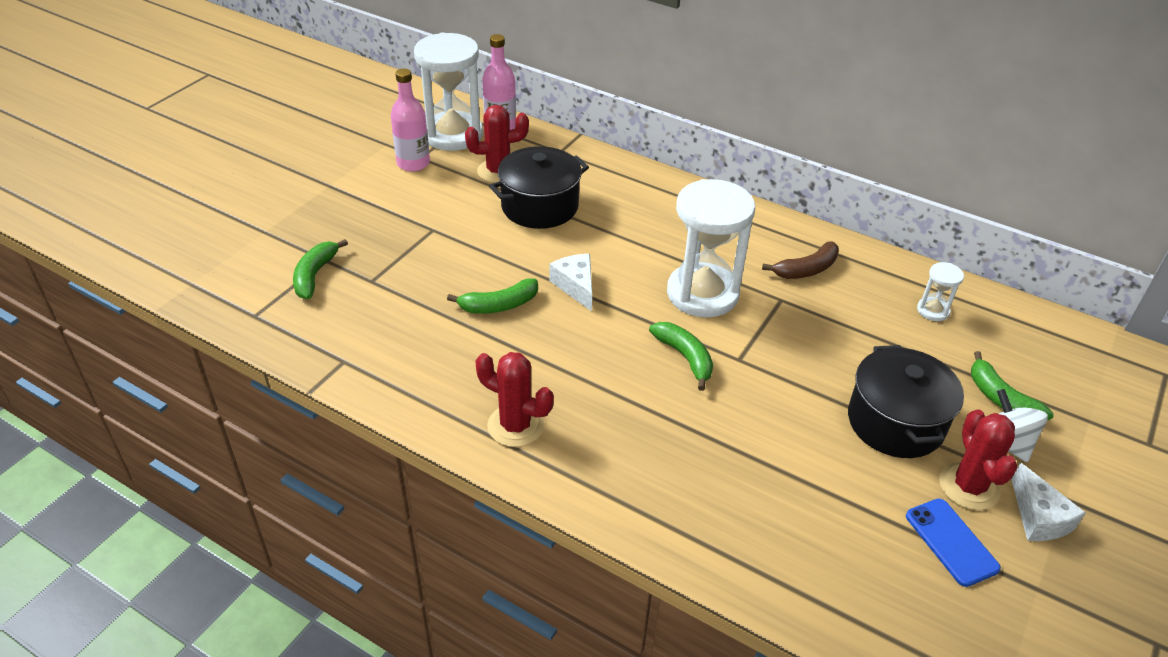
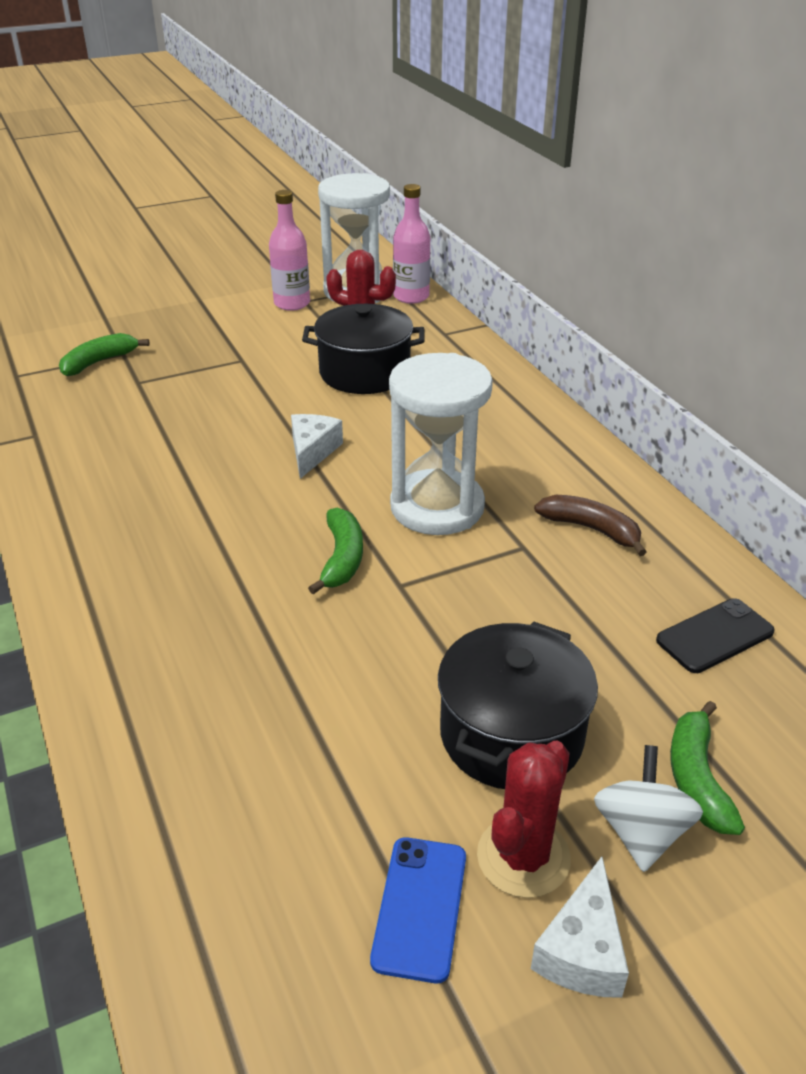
camera: 35 degrees right, 5 degrees down
(499, 305) = (219, 441): green banana -> none
(515, 426) = (102, 547): red cactus -> none
(806, 269) = (591, 529): brown banana -> brown banana turned 150 degrees counterclockwise
(933, 310) = (714, 636): white hourglass -> black phone

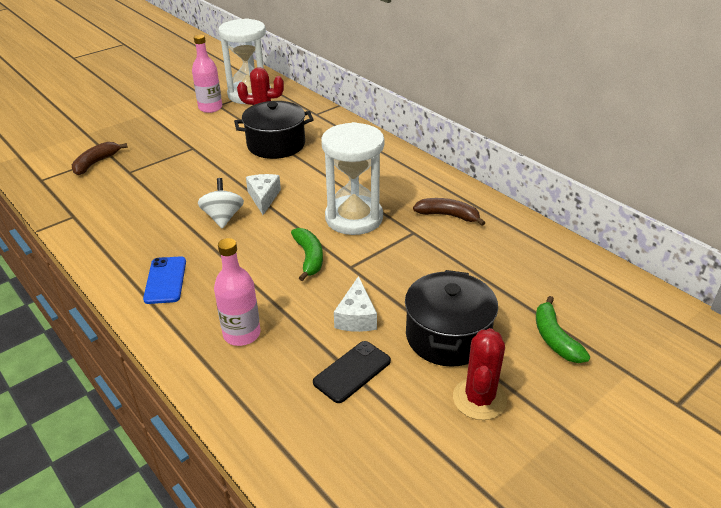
camera: 15 degrees left, 0 degrees up
(99, 362) = (96, 163): green banana -> brown banana
(411, 297) = (286, 94): pink bottle -> pink bottle (242, 334)
(420, 907) = (434, 438): blue phone -> blue phone (165, 280)
(582, 950) = (528, 438): white cheese -> white cheese (356, 317)
(641, 832) = (536, 372): white spinning top -> white spinning top (223, 218)
(714, 636) = (537, 262): black phone -> black phone (352, 371)

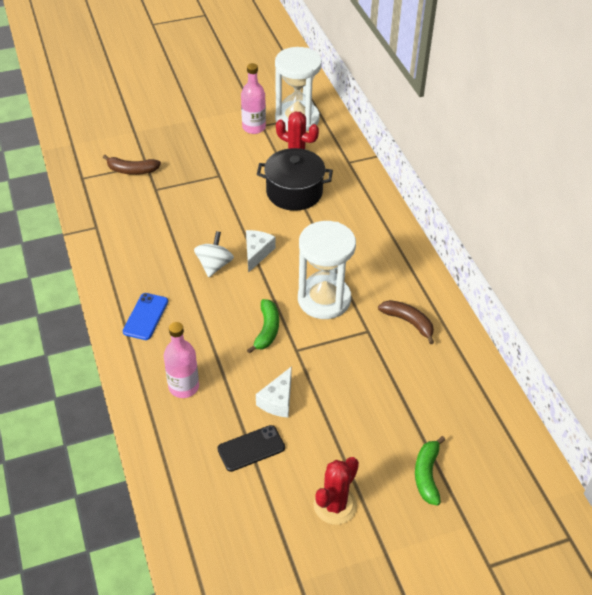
camera: 20 degrees right, 10 degrees up
(96, 163) = (132, 170): brown banana -> brown banana turned 135 degrees counterclockwise
(447, 336) = (340, 443): black pot -> none

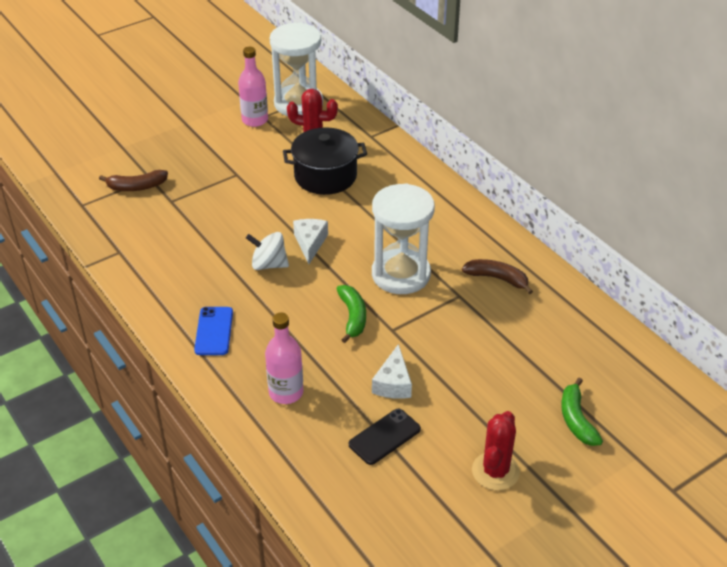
camera: 15 degrees left, 5 degrees down
(214, 265) = (269, 264): white spinning top -> white spinning top turned 75 degrees counterclockwise

